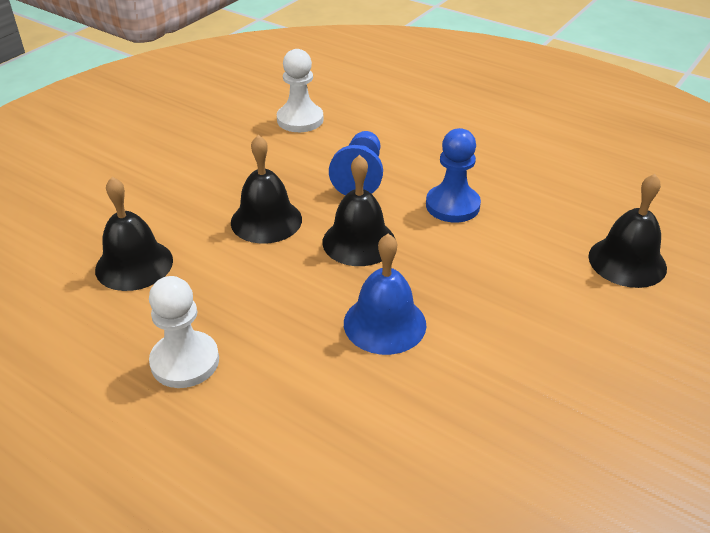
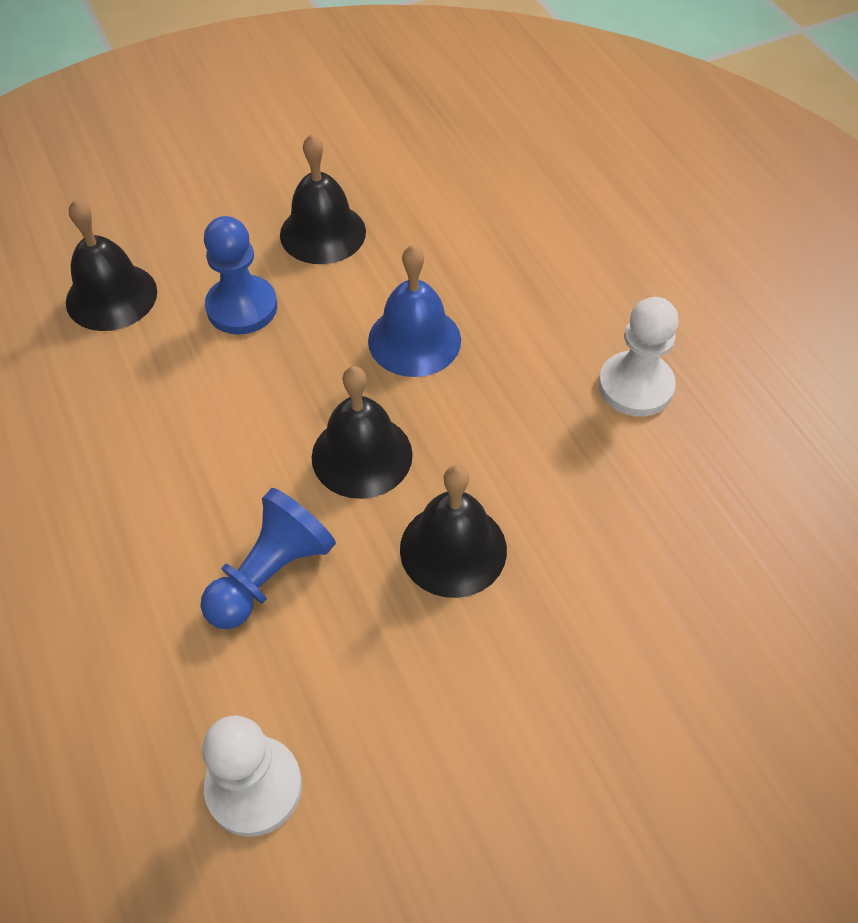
camera: 150 degrees left, 15 degrees up
(134, 264) = (656, 550): black bell -> black bell (323, 233)
(452, 205) = (202, 458): blue pawn -> blue pawn (242, 307)

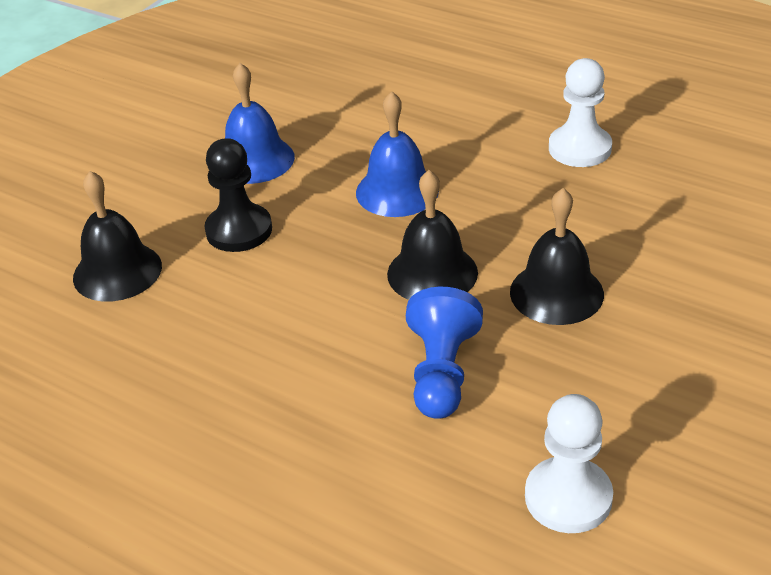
camera: 30 degrees left, 15 degrees down
(242, 307) = (239, 230): blue pawn -> black pawn
(323, 233) = (255, 160): black bell -> blue bell

